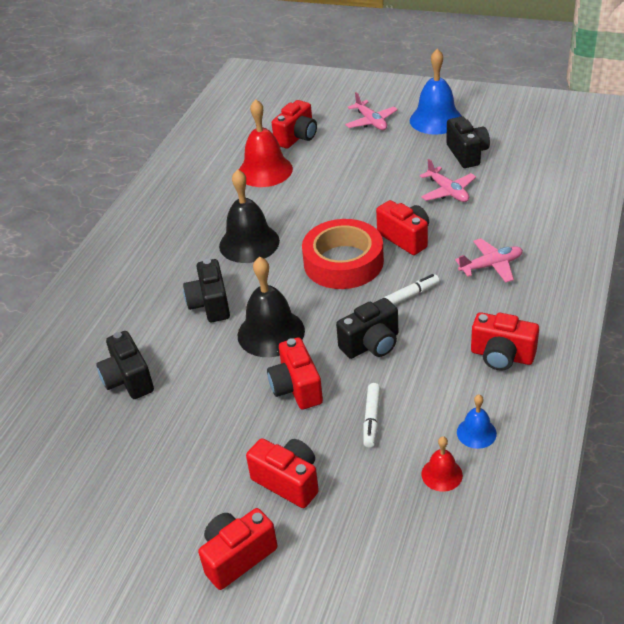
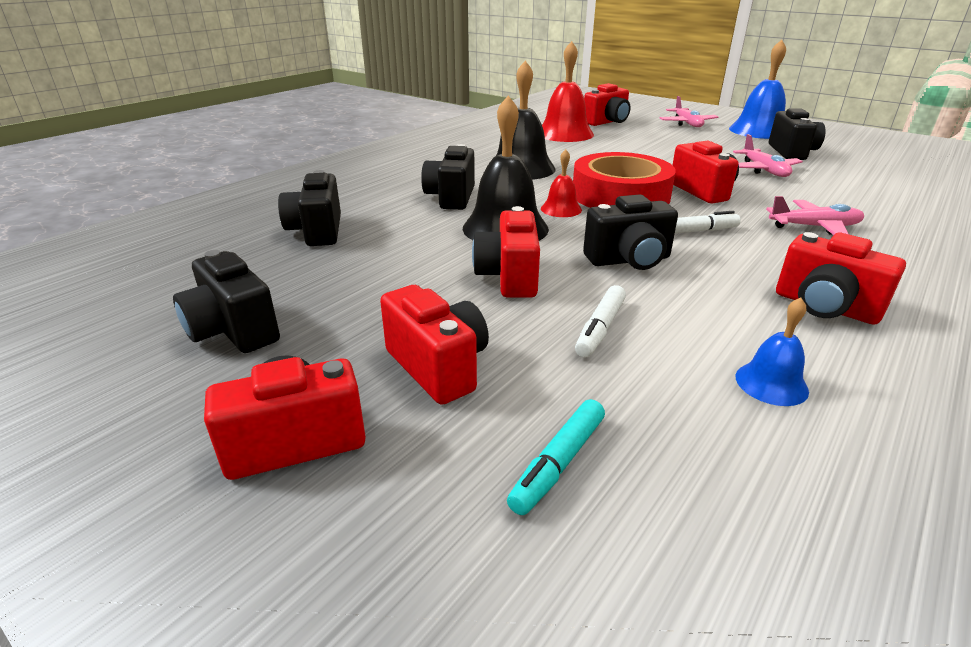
camera: 15 degrees right, 10 degrees down
(142, 495) = (233, 331): none -> black camera
(379, 523) = (558, 463): none -> turquoise marker
(442, 474) = (696, 423): red bell -> red bell (561, 209)

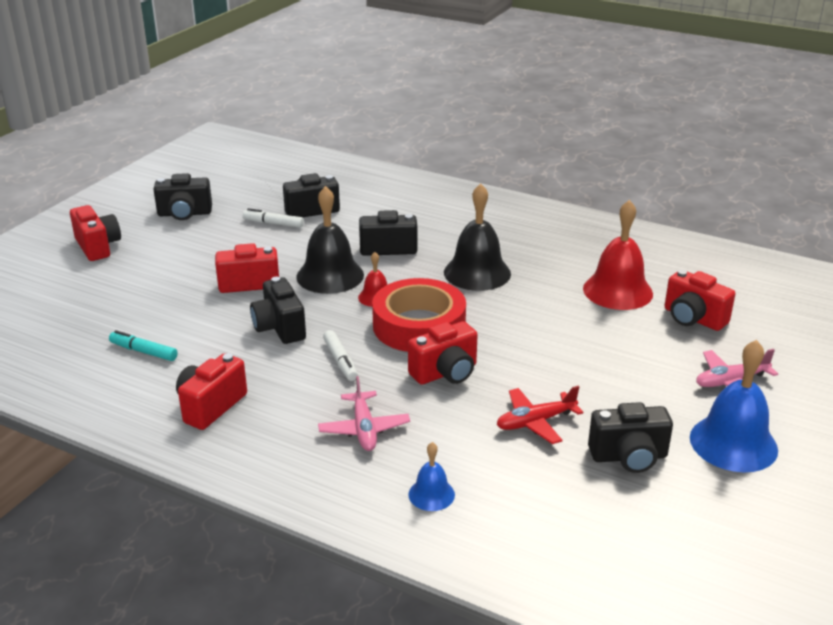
camera: 80 degrees right, 0 degrees up
(233, 331) = (184, 214): black camera -> black camera turned 135 degrees counterclockwise
(438, 367) = (148, 271): red camera -> none
(558, 463) = (72, 307): turquoise marker -> turquoise marker (144, 351)
(600, 328) = (184, 316): white marker -> white marker (273, 223)
(764, 170) = (535, 422): pink plane -> red plane
(771, 383) = (123, 371): blue bell -> blue bell (431, 494)

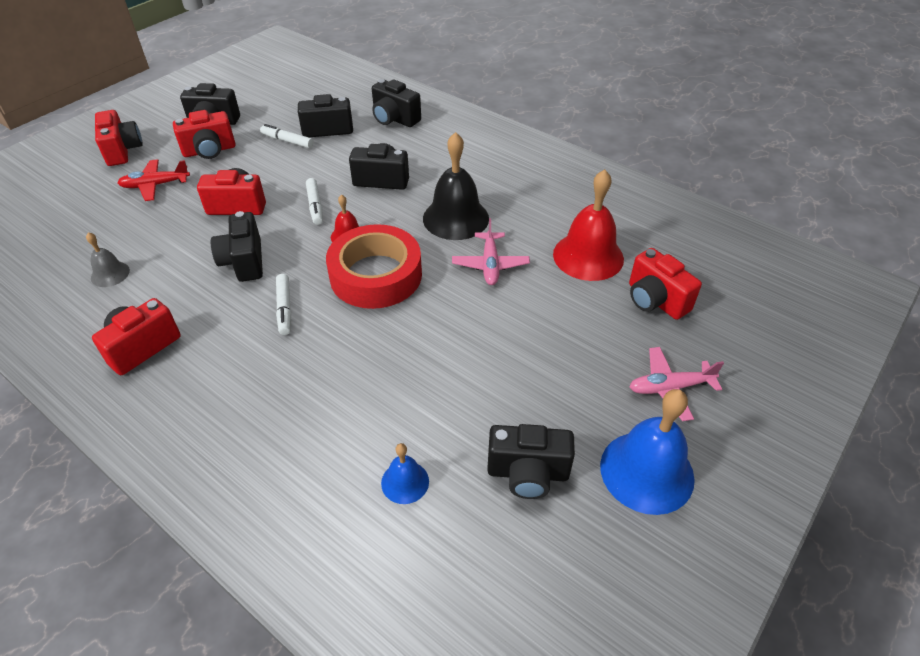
camera: 10 degrees right, 15 degrees up
(144, 351) = (110, 274): turquoise marker -> grey bell
(330, 275) = (315, 206): black bell -> white marker
(364, 429) = (274, 396): pink plane -> pink plane (490, 264)
(377, 196) = (394, 119): none -> black camera
(431, 494) = (307, 491): blue bell -> blue bell (405, 482)
(445, 373) = (380, 336): red camera -> red camera (209, 151)
(535, 422) = (446, 412): red plane -> red plane (155, 185)

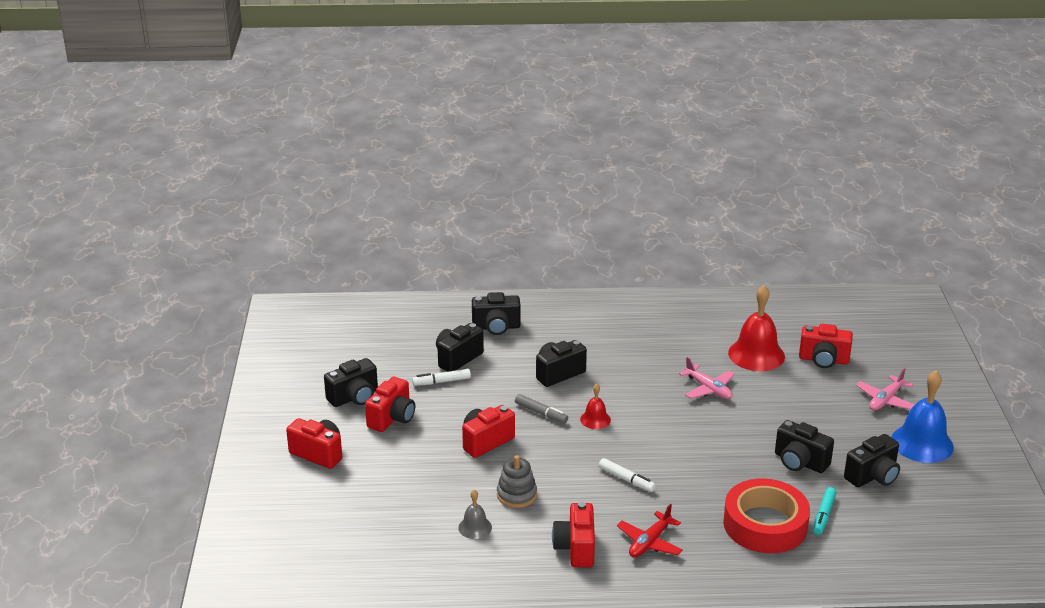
camera: 40 degrees left, 15 degrees down
(155, 185) = (396, 461): red plane -> red plane (649, 542)
(183, 265) = (516, 495): none -> grey stacking toy
(244, 262) = (553, 470): black camera -> black camera (800, 462)
(315, 206) = (541, 413): white marker -> grey marker
(376, 275) = (651, 431): red tape -> red tape (765, 524)
(405, 482) = (823, 515): blue bell -> turquoise marker
(456, 218) = (646, 373): black bell -> none

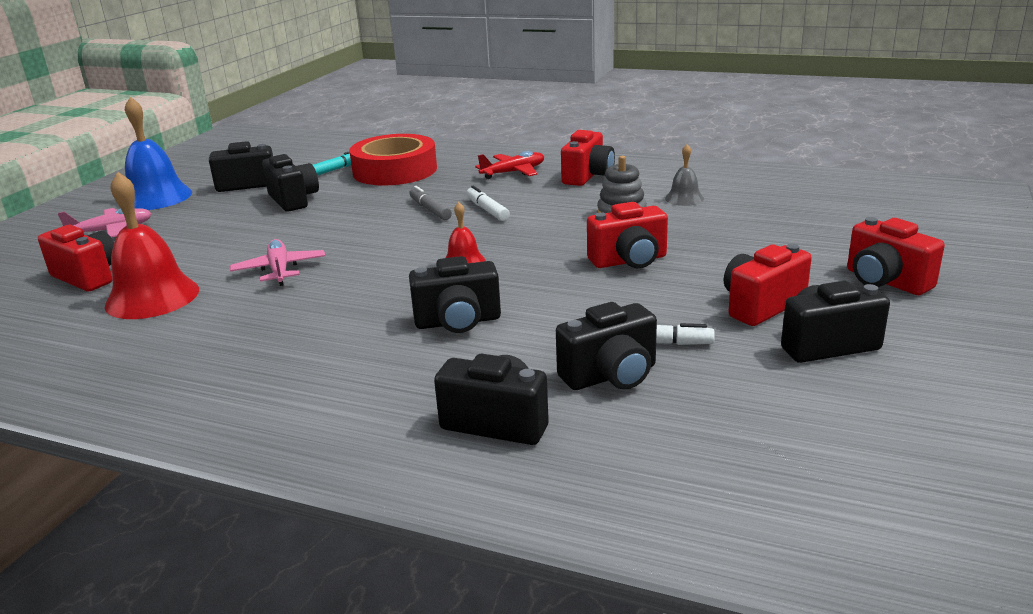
camera: 155 degrees left, 5 degrees down
(541, 413) = (529, 278): grey marker -> grey marker (430, 209)

